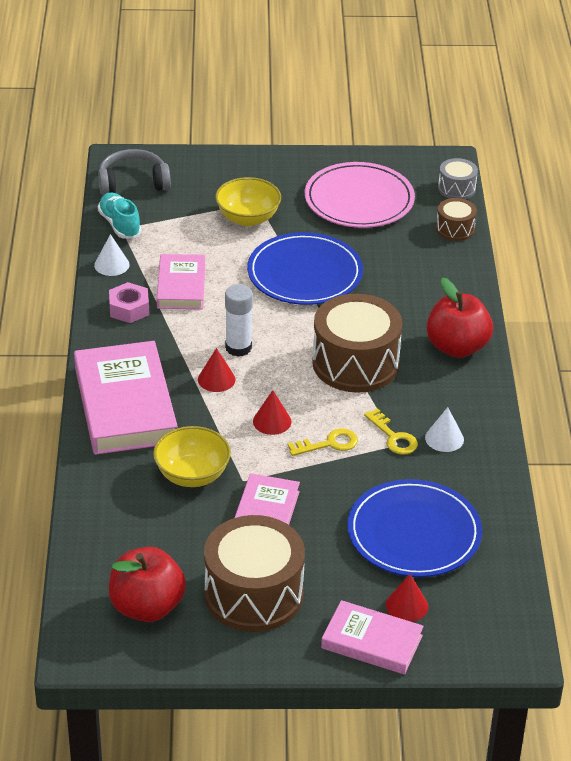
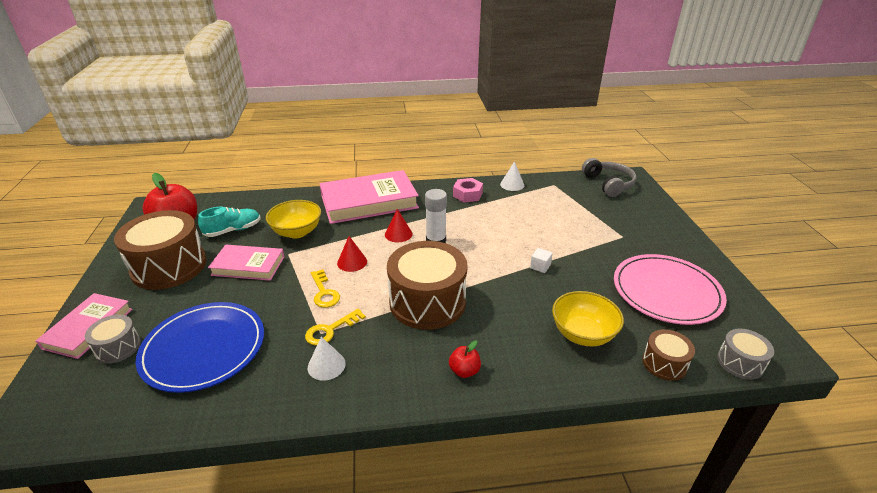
camera: 85 degrees right, 5 degrees down
(119, 224) = (557, 183): turquoise shoe -> turquoise shoe (233, 230)
(181, 286) = (500, 212): pink book -> none
(248, 218) = (598, 234): yellow bowl -> yellow bowl (582, 334)
(305, 273) = (540, 266): blue plate -> white cube
(406, 605) = (118, 347): red cone -> grey drum
(457, 347) = (464, 371): red apple -> red apple, size x0.47

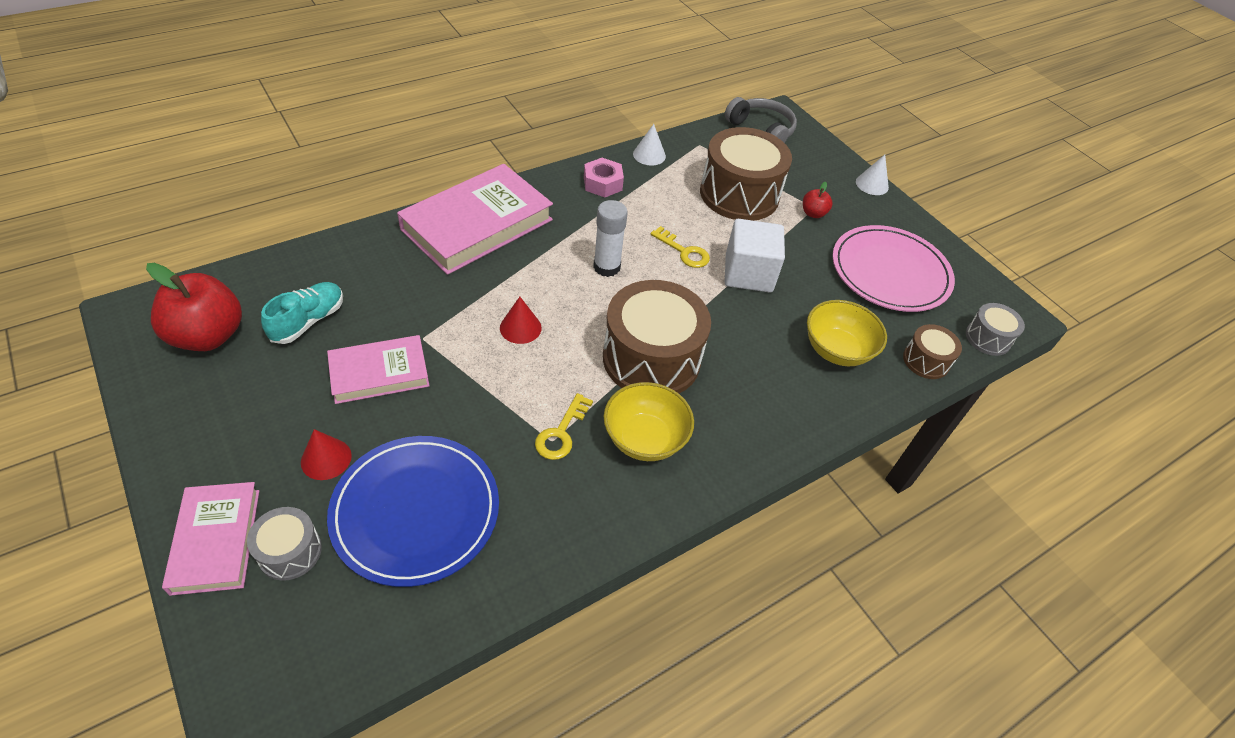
camera: 30 degrees left, 15 degrees up
(169, 266) = (256, 408): brown drum -> brown drum (739, 194)
(297, 232) = (409, 300): yellow bowl -> yellow bowl (645, 439)
(324, 292) = (516, 383): yellow key -> yellow key (684, 251)
(326, 365) = (589, 480): white cone -> white cone (872, 184)
(398, 234) = (552, 268): red cone -> red cone (326, 459)
(464, 371) = (744, 434): red apple -> red apple (813, 213)
(540, 266) = (748, 273): white cube -> white cube, size x2.39

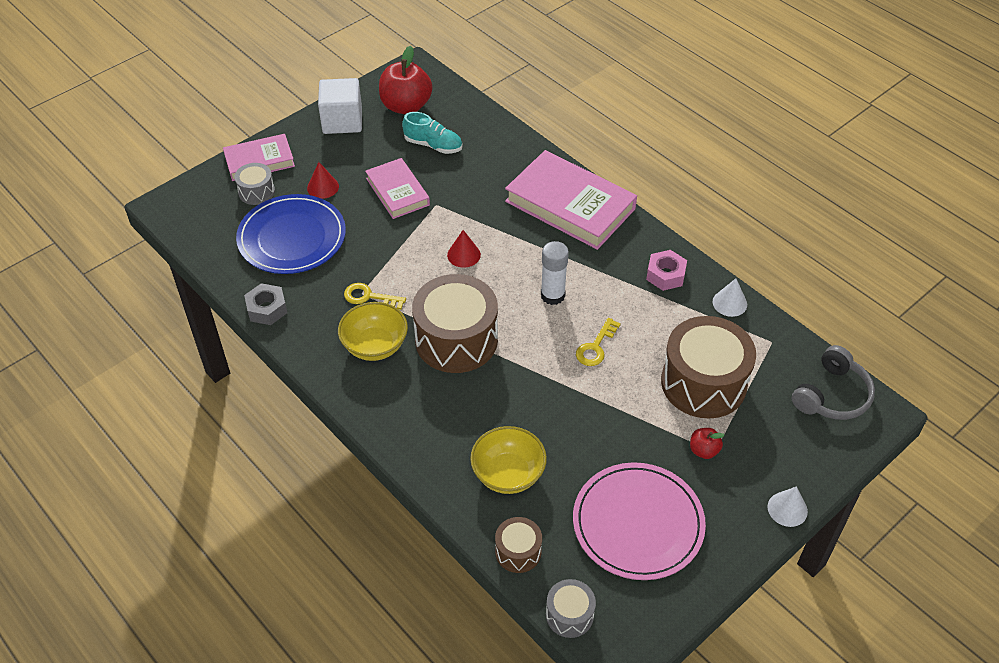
camera: 85 degrees right, 0 degrees up
(549, 560) = (267, 309): none -> grey nut
(748, 273) = (586, 399): white cube -> white cube (342, 121)

